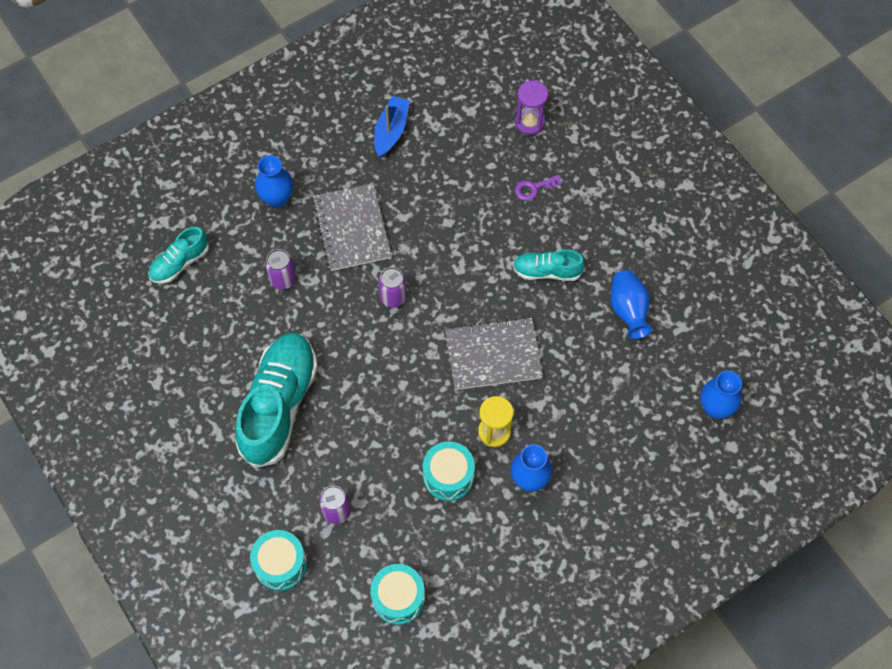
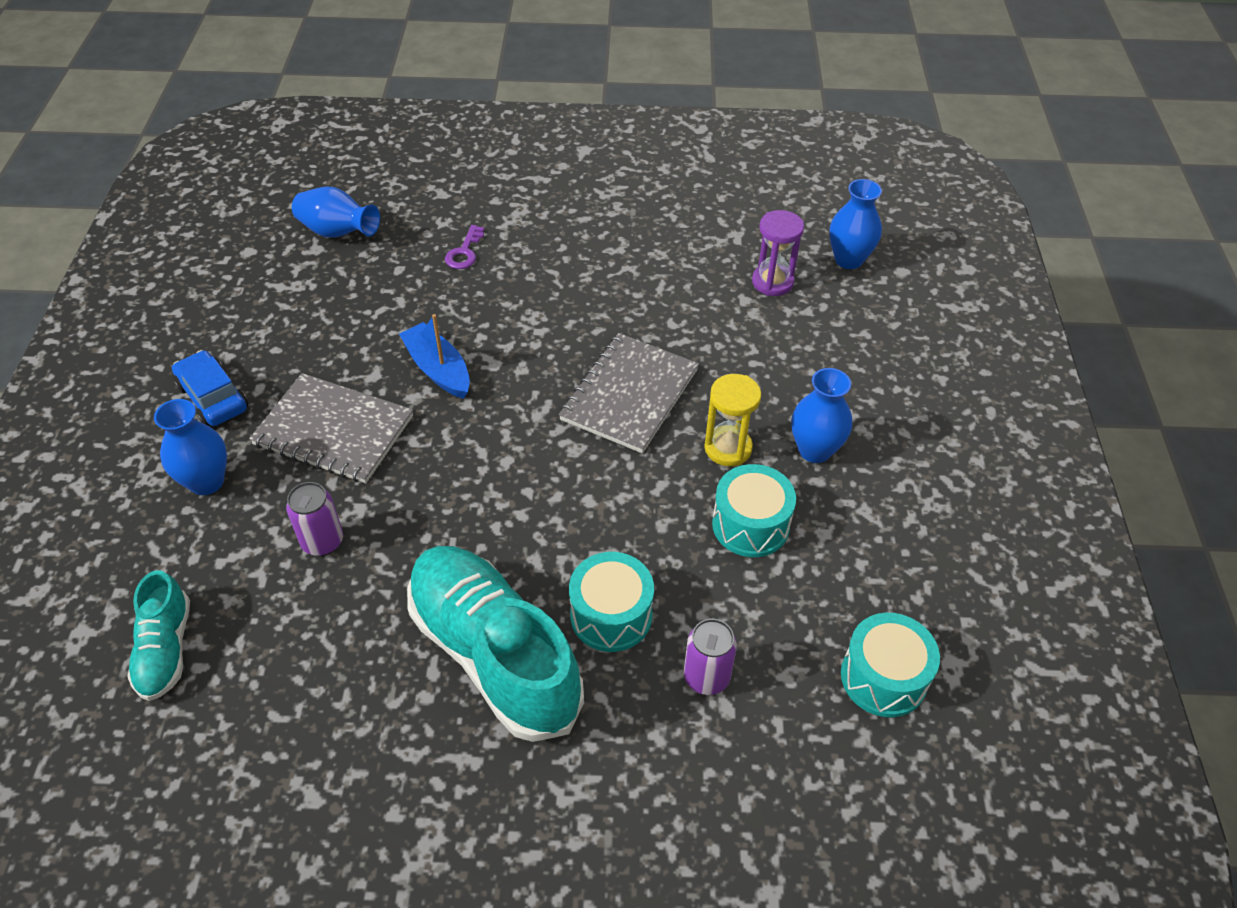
camera: 55 degrees left, 15 degrees down
(280, 564) = (735, 798): turquoise drum -> turquoise drum (611, 615)
(328, 155) = (213, 397): none -> blue car
(391, 131) = (255, 324): blue boat -> blue boat (438, 369)
(393, 297) = (466, 443): purple can -> none
(529, 122) = (386, 214): purple hourglass -> purple hourglass (772, 282)
(547, 271) = (572, 295): turquoise shoe -> none
(628, 310) = (680, 261): blue vase -> blue vase (338, 232)

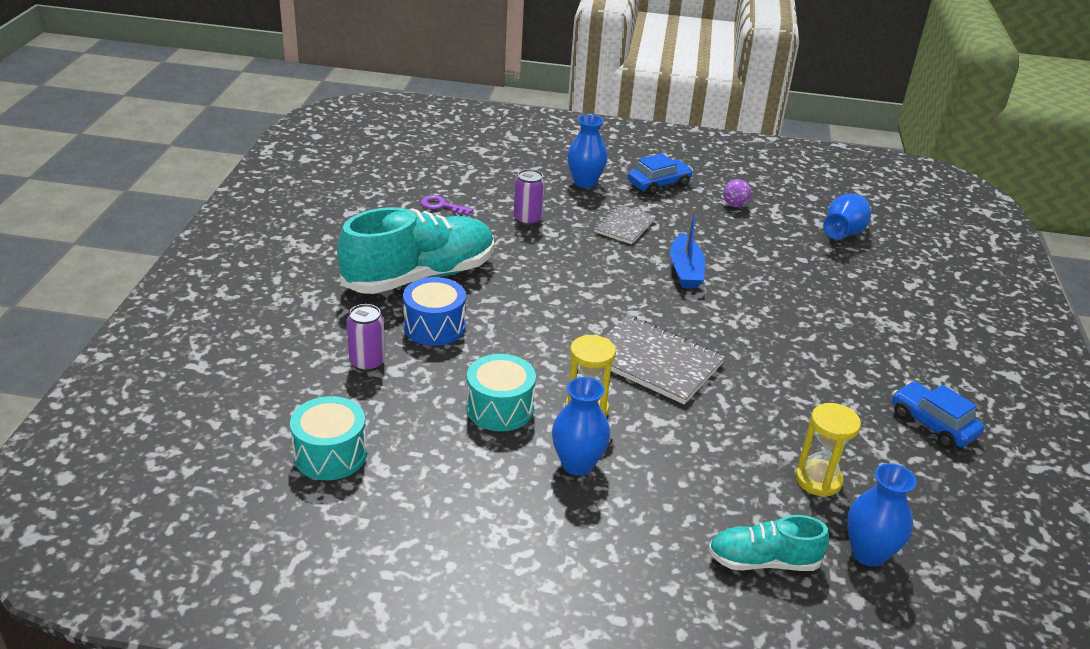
camera: 95 degrees right, 15 degrees down
(165, 649) = (462, 172): turquoise shoe -> turquoise shoe (763, 561)
(272, 322) = (734, 205): none -> purple ball
(334, 431) = (624, 226): grey notebook -> grey notebook, size x0.61
(438, 369) = (685, 270): blue boat -> blue boat turned 120 degrees clockwise
(465, 252) = (830, 292): purple key -> purple key (442, 206)
(611, 615) = (434, 327): turquoise drum -> blue drum
(671, 206) = (932, 424): none -> blue car
(772, 282) = (818, 480): purple hourglass -> yellow hourglass

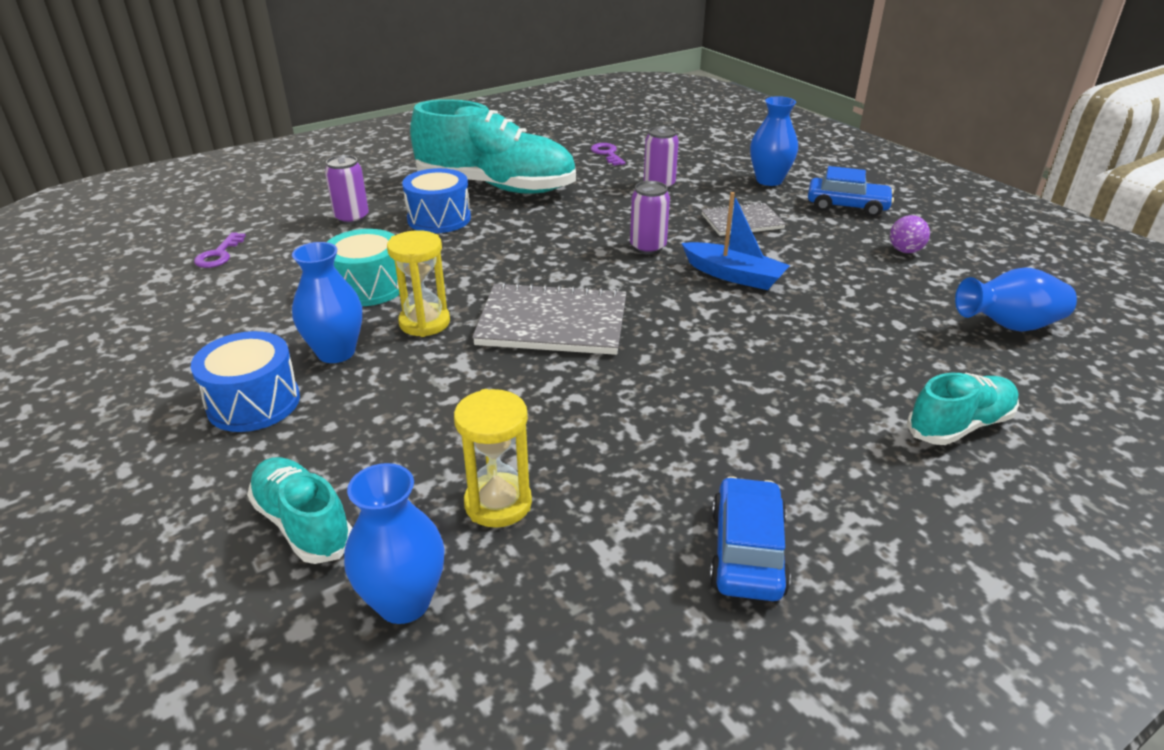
camera: 50 degrees right, 0 degrees up
(330, 454) = (219, 254): turquoise drum -> purple key
(600, 528) = (254, 403): none -> blue drum
(608, 275) = (648, 247): none -> purple can
(654, 362) = (552, 323): grey notebook -> grey notebook turned 75 degrees counterclockwise
(685, 270) = (734, 275): blue boat -> blue boat turned 105 degrees counterclockwise
(904, 305) = (959, 425): none -> turquoise shoe

